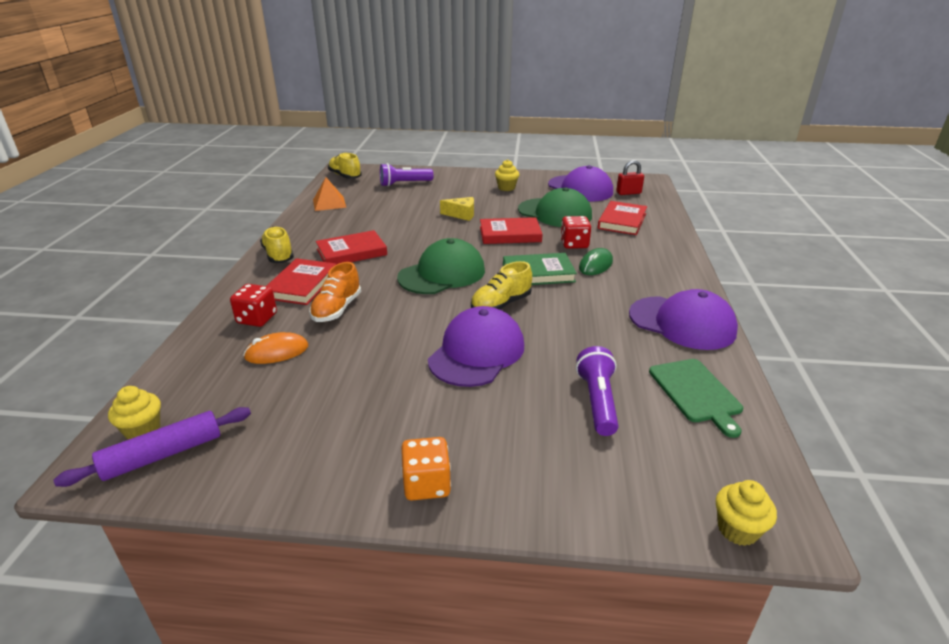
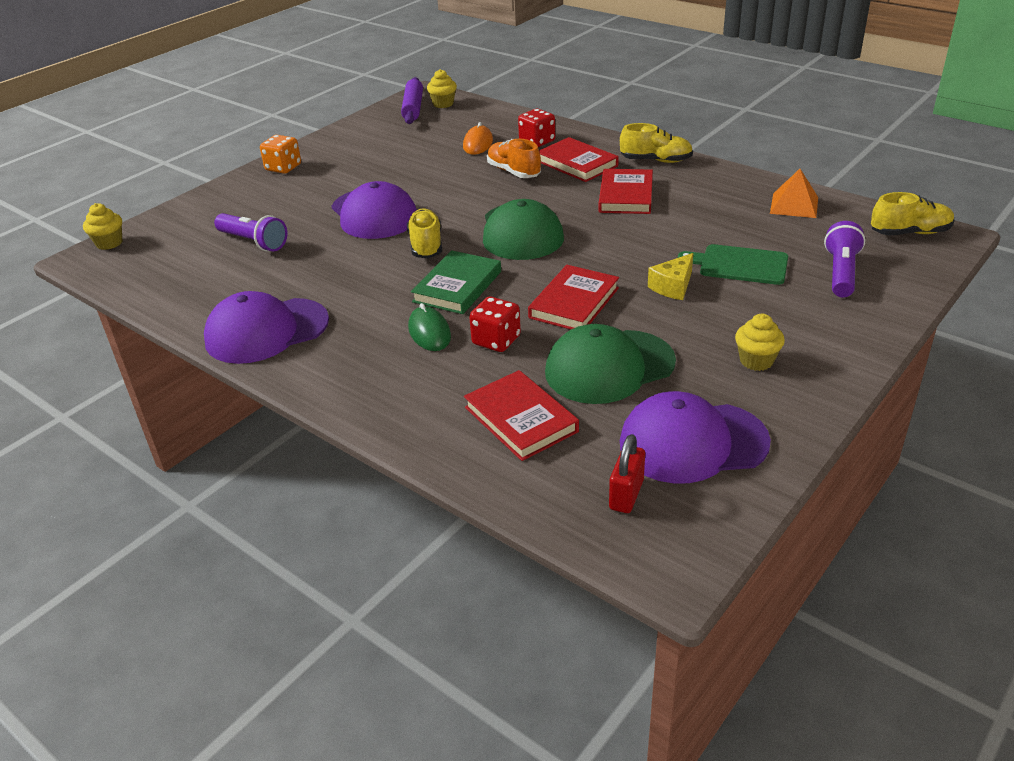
camera: 125 degrees right, 5 degrees up
(696, 392) = (195, 287): green cutting board -> green cutting board (739, 265)

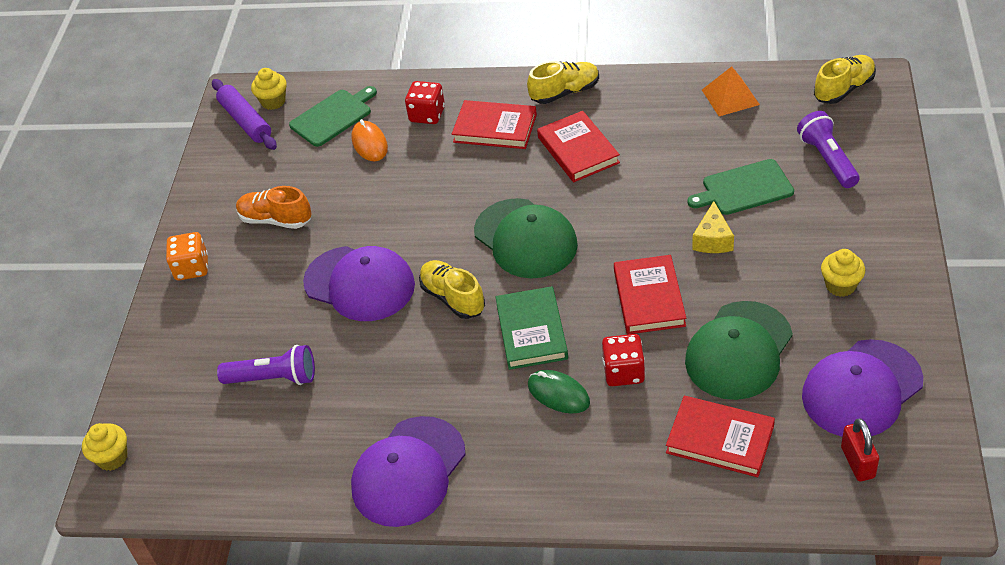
camera: 30 degrees left, 10 degrees up
(471, 123) = (333, 116): none -> green cutting board
(514, 172) = (444, 166): orange shoe -> orange shoe (276, 220)

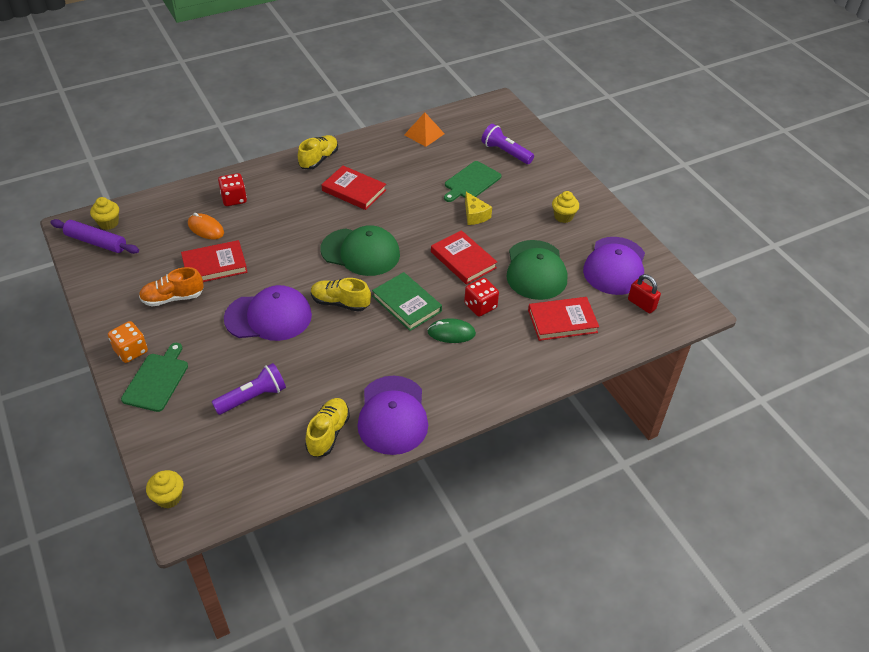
camera: 40 degrees left, 0 degrees up
(333, 116) = (164, 220): green cutting board -> green cutting board (157, 380)
(495, 128) = (288, 194): red book -> red book (214, 265)
(844, 89) = (485, 112): yellow shoe -> yellow shoe (328, 433)

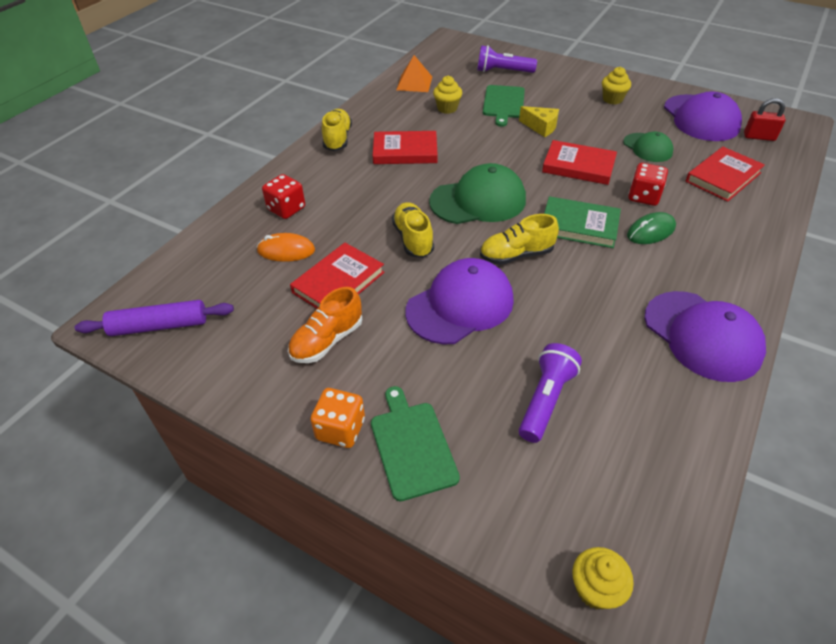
camera: 30 degrees left, 0 degrees up
(108, 223) = (155, 298): yellow cupcake -> yellow cupcake (447, 108)
(328, 433) = (668, 391): yellow shoe -> yellow shoe (413, 239)
(536, 270) = (647, 148): green cap -> green cap, size x0.58

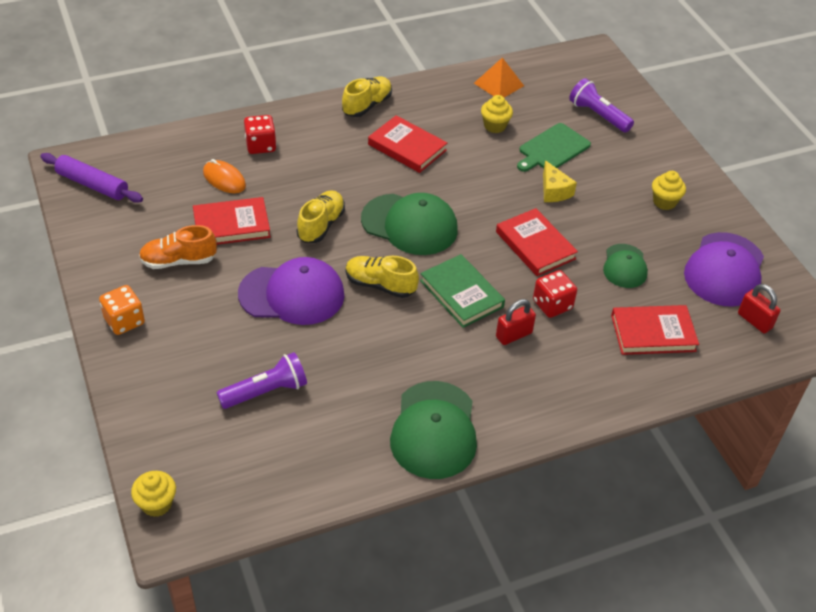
camera: 35 degrees right, 0 degrees up
(412, 446) = (152, 359): green cutting board -> none
(650, 231) = (514, 335): green mouse -> red padlock
(702, 335) = (434, 430): purple cap -> green cap

